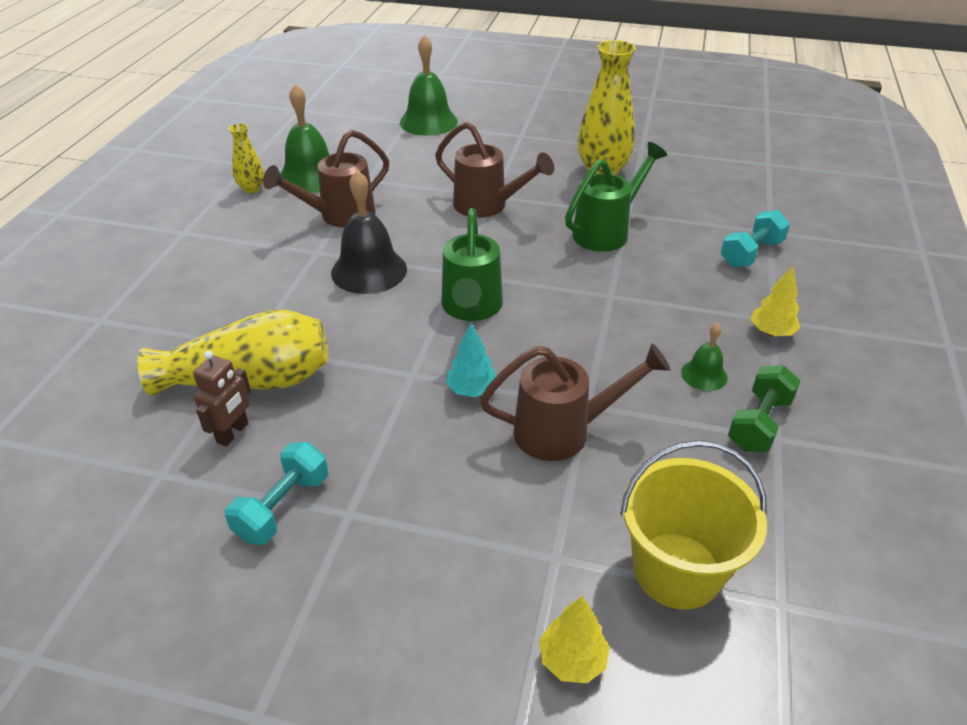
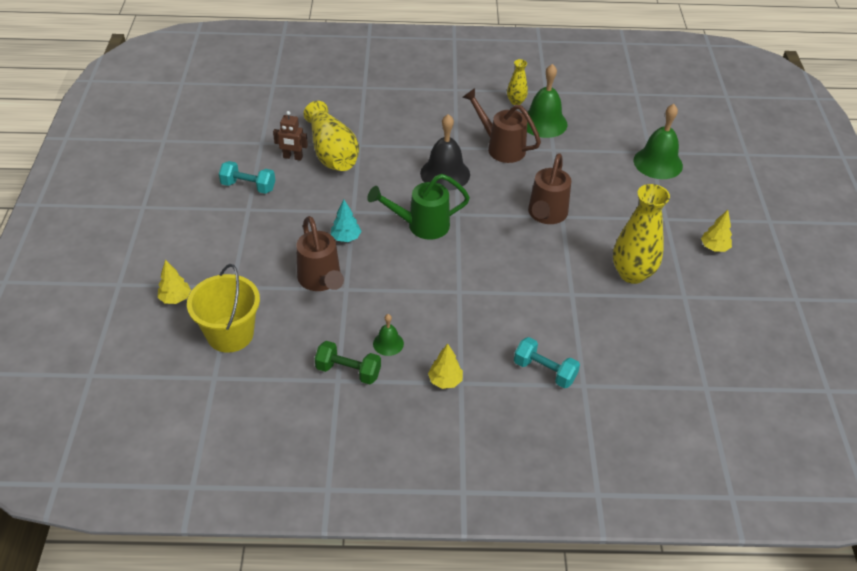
camera: 75 degrees right, 5 degrees up
(574, 120) = (714, 247): none -> yellow tree
(606, 231) = (540, 283): green watering can -> none

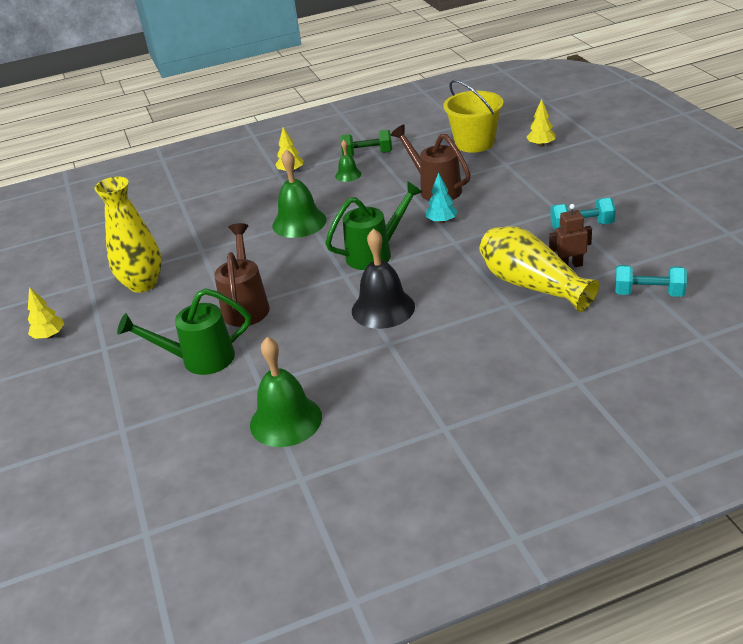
camera: 165 degrees right, 10 degrees down
(501, 147) = (331, 363): brown watering can -> none
(516, 101) = (340, 441): yellow vase -> none
(544, 371) = (214, 198): turquoise dumbbell -> turquoise dumbbell (648, 293)
(591, 182) = (199, 359): none -> green watering can
(658, 163) = (111, 416): green bell -> green bell (299, 222)

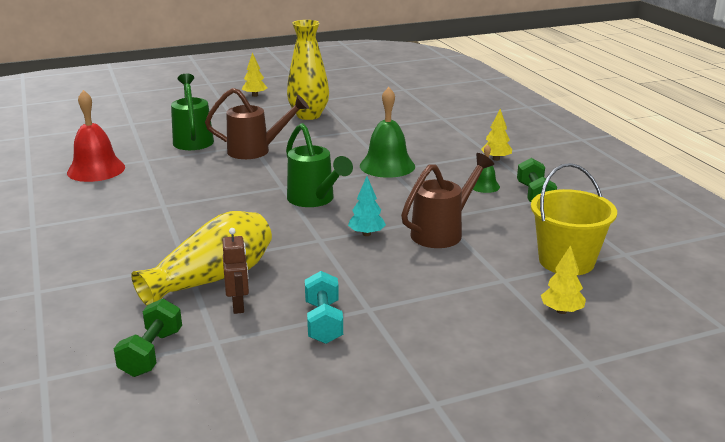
camera: 85 degrees right, 10 degrees down
(286, 420) = (96, 170): green bell -> red bell
(383, 308) = (217, 203): black bell -> none
(648, 293) = (151, 353): turquoise dumbbell -> green dumbbell

